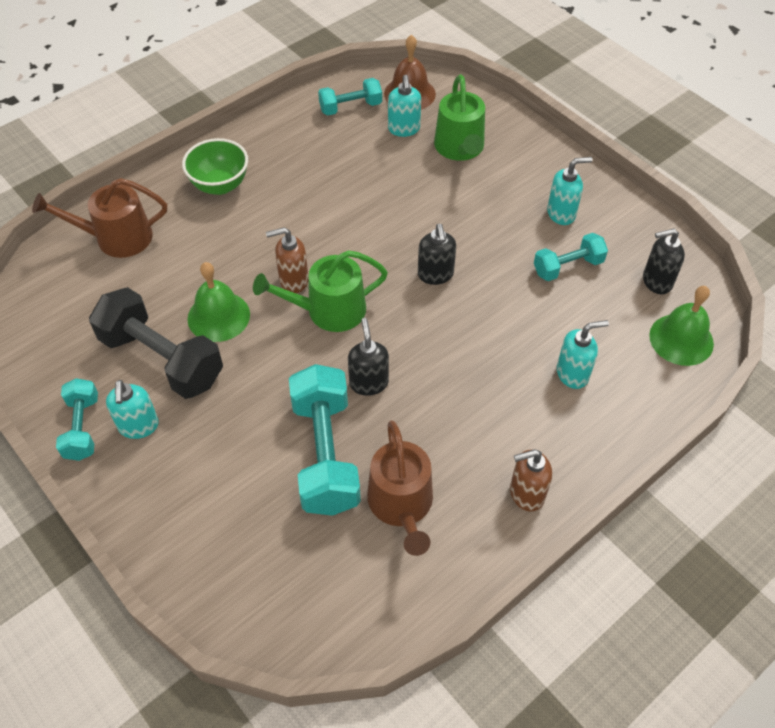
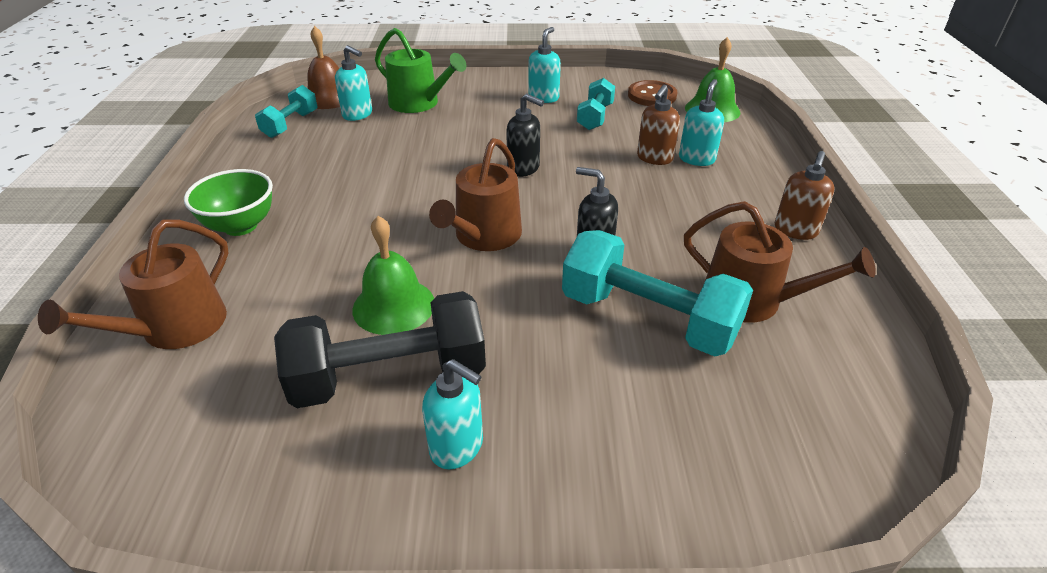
camera: 50 degrees left, 15 degrees down
(82, 428) = (395, 507): turquoise dumbbell -> none
(293, 280) = (421, 239): brown soap dispenser -> brown soap dispenser (654, 158)
(329, 310) = (484, 236): green watering can -> brown watering can
(656, 281) = (652, 95): black soap dispenser -> brown button

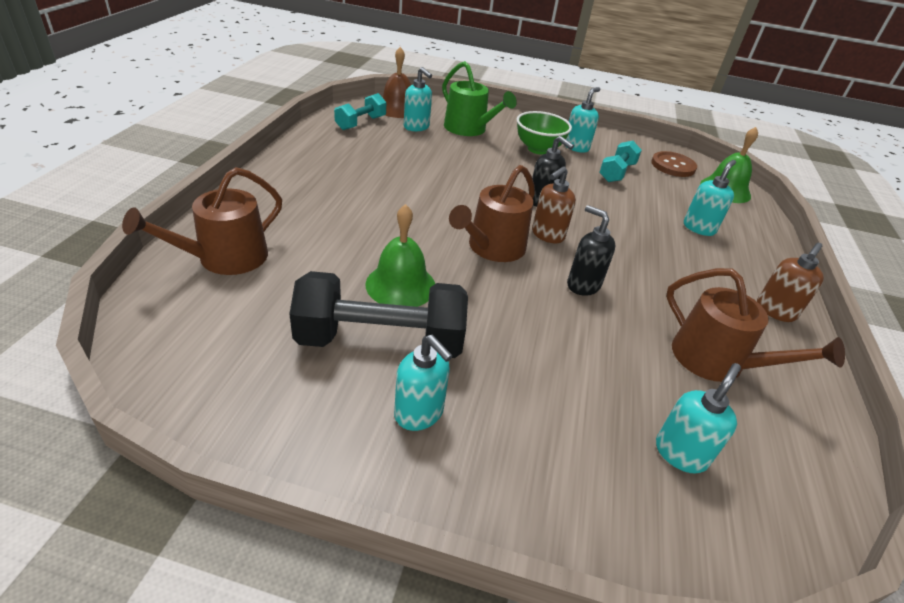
camera: 10 degrees right, 0 degrees up
(240, 226) = (298, 192): green bowl -> green bowl (538, 149)
(648, 318) = (616, 352): turquoise dumbbell -> none
(654, 158) = (660, 219): brown soap dispenser -> brown soap dispenser (547, 235)
(742, 409) = (680, 453): none -> turquoise soap dispenser

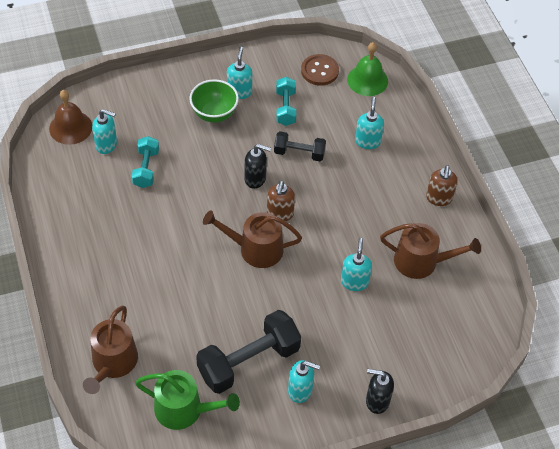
camera: 30 degrees left, 15 degrees up
(361, 123) = (62, 168): turquoise dumbbell -> turquoise dumbbell (146, 169)
(400, 285) = (227, 316): green bell -> none
(469, 129) = (146, 120): green watering can -> green watering can (184, 409)
(492, 248) = (255, 249): brown watering can -> brown watering can turned 90 degrees clockwise
(583, 285) = (326, 247): black soap dispenser -> black soap dispenser (377, 401)
(608, 204) = (299, 153): none -> black dumbbell
(680, 453) = (427, 334): turquoise soap dispenser -> turquoise soap dispenser (354, 282)

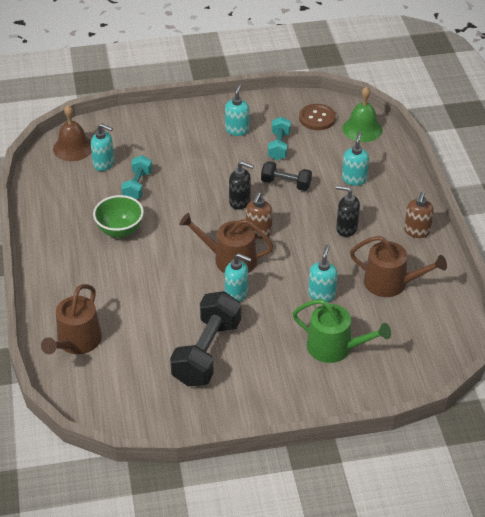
camera: 10 degrees right, 10 degrees down
(184, 409) = (137, 387): green watering can -> green watering can (335, 347)
(214, 114) = (210, 146): green bowl -> green bowl (120, 230)
(249, 362) = (207, 352): black dumbbell -> black dumbbell turned 45 degrees counterclockwise
(300, 390) = (253, 381): turquoise soap dispenser -> turquoise soap dispenser (236, 294)
(377, 401) = (327, 397): black soap dispenser -> black soap dispenser (346, 228)

